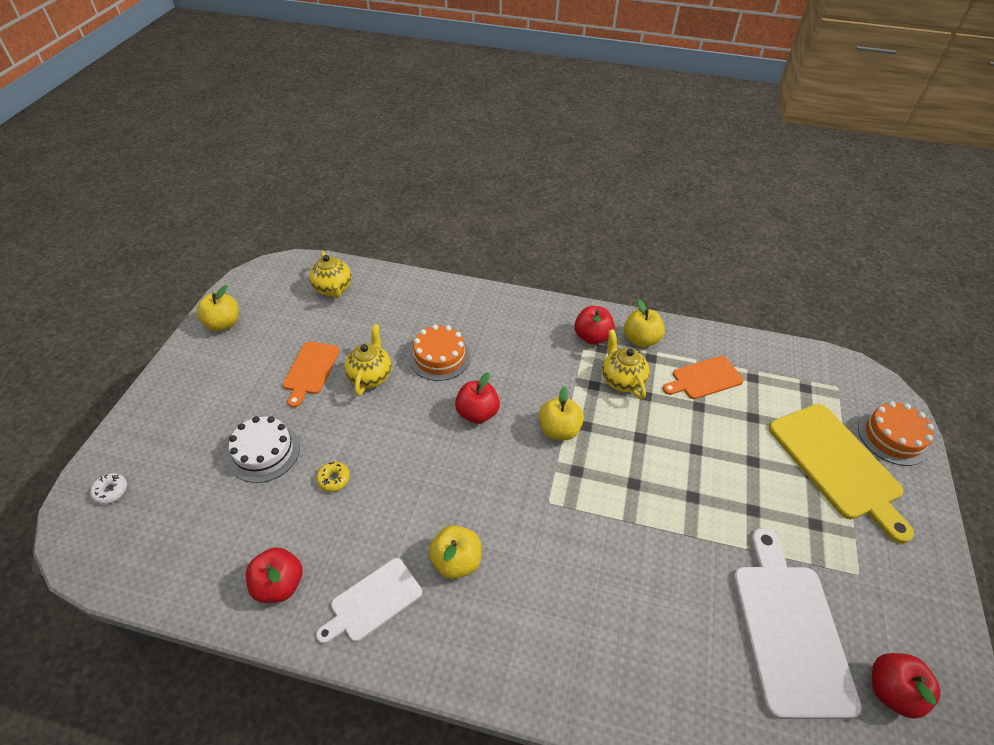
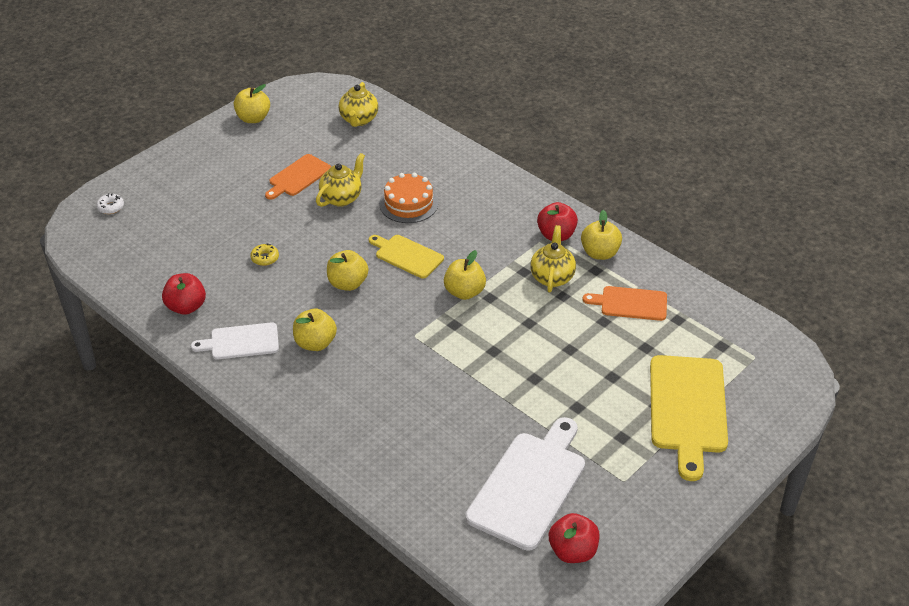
camera: 30 degrees right, 5 degrees down
(264, 452) = (227, 222): white cake -> none
(441, 471) = (348, 283): none -> yellow apple
(477, 413) = (407, 255): red apple -> yellow cutting board
(893, 437) = (766, 412): orange cake -> none

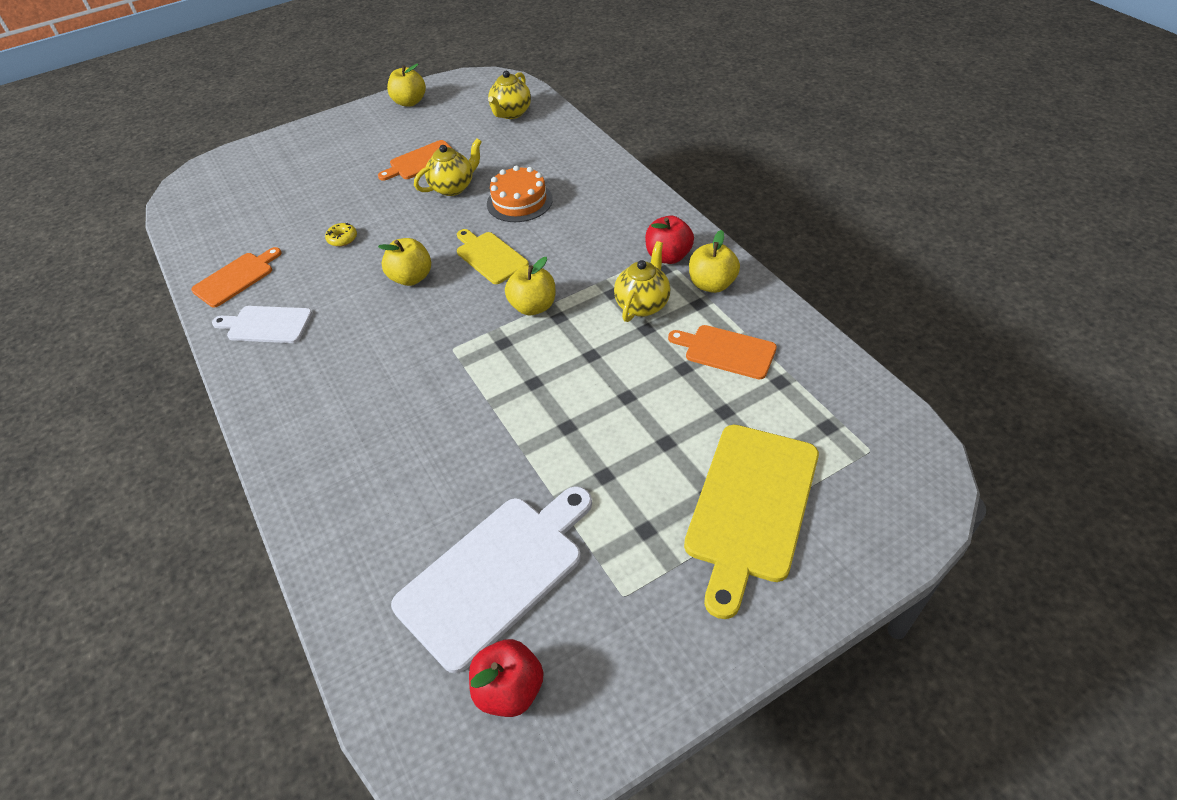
camera: 20 degrees right, 5 degrees up
(110, 207) = (229, 170): white donut -> none
(186, 307) = (236, 278): red apple -> orange cutting board
(315, 343) = (341, 339): yellow apple -> none

